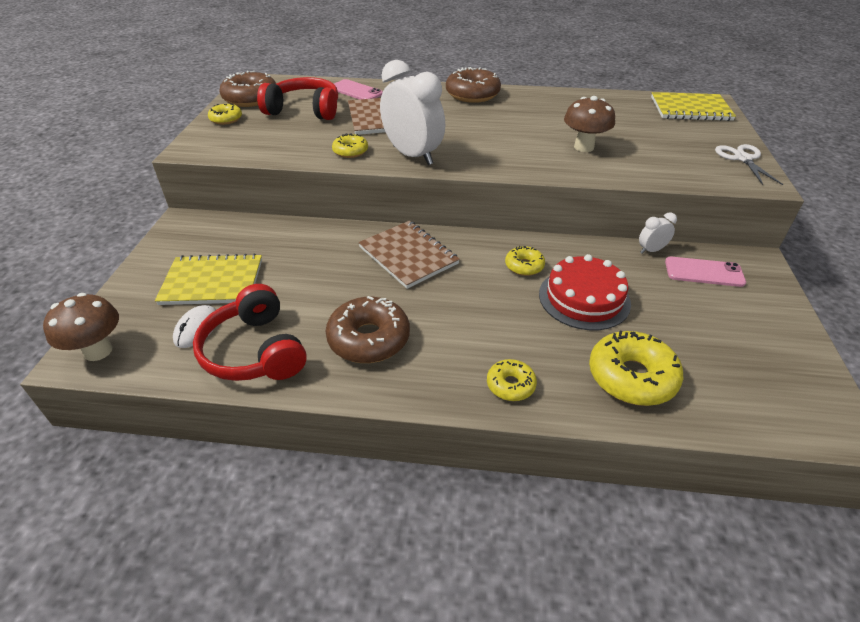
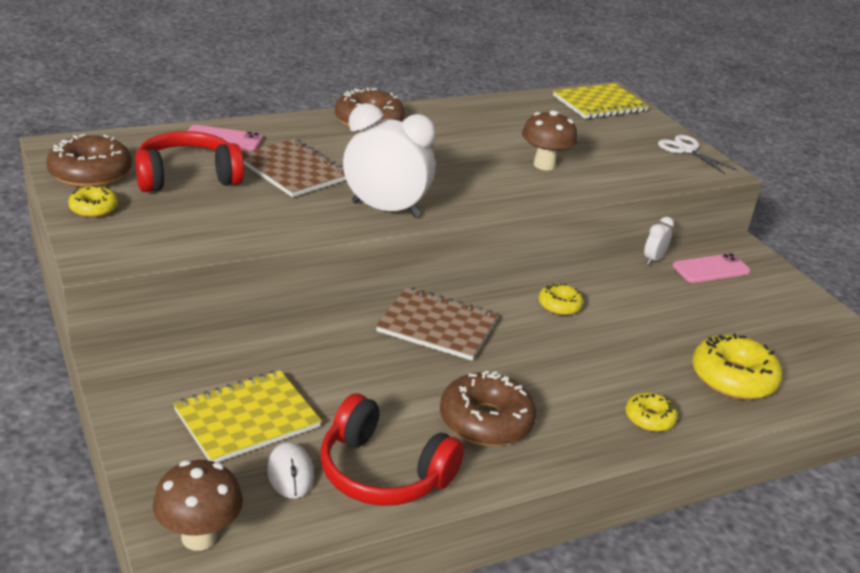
camera: 35 degrees left, 10 degrees down
(350, 151) = (309, 219): yellow donut -> none
(584, 298) = (638, 321): red cake -> none

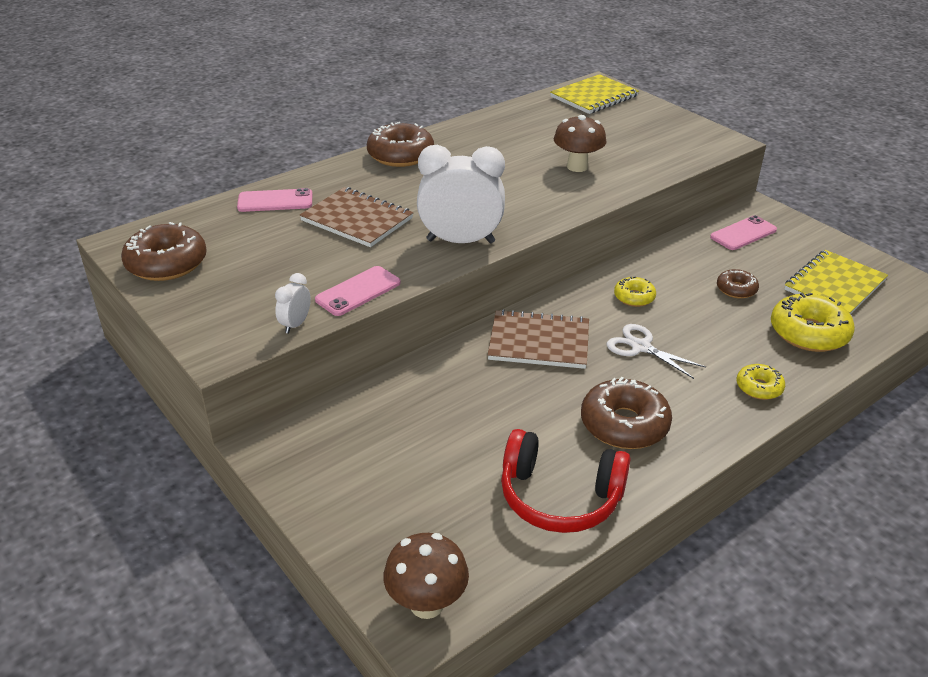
camera: 10 degrees left, 5 degrees up
(94, 208) = (189, 300): yellow donut -> none
(187, 177) = (261, 247): red headphones -> none
(247, 419) = (413, 475): yellow notebook -> yellow notebook (834, 285)
(258, 233) = (358, 291): none -> pink phone
(290, 473) = (478, 519): white mouse -> none
(653, 259) = (692, 235): white clock -> white clock (295, 324)
(674, 320) = (736, 289): none -> brown donut
(687, 150) = (690, 127): white scissors -> white scissors (641, 347)

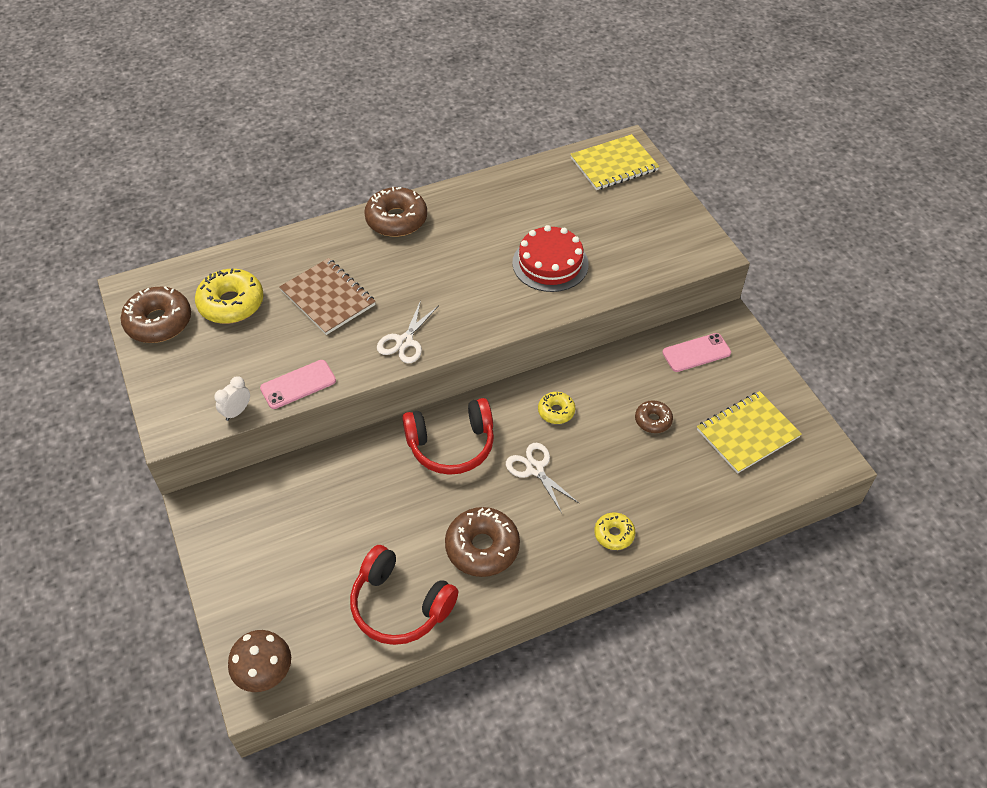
camera: 15 degrees right, 15 degrees up
(275, 201) = (268, 262): pink phone -> none
(460, 241) = (404, 341): white clock -> white scissors
(539, 342) = (451, 445): brown notebook -> red headphones
(577, 167) = (550, 263): brown mushroom -> red cake
(808, 333) = (691, 484): yellow donut -> yellow donut (231, 303)

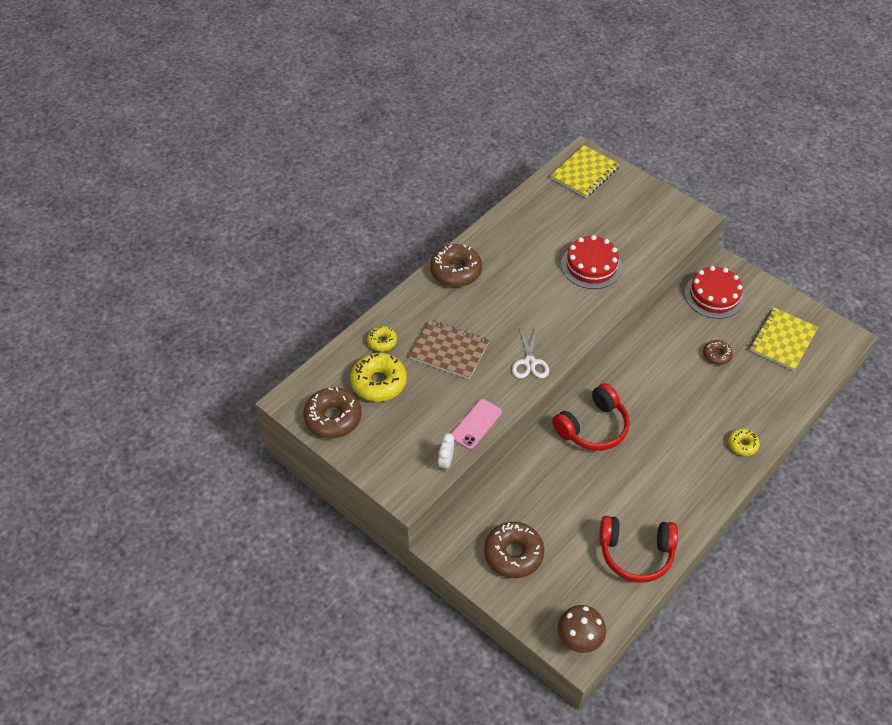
camera: 25 degrees left, 0 degrees up
(482, 547) = (663, 490): brown donut -> brown donut (513, 554)
(535, 469) = (661, 421): white scissors -> none
(556, 411) = (648, 374): yellow donut -> yellow donut (382, 341)
(696, 353) = (714, 295): pink phone -> red cake

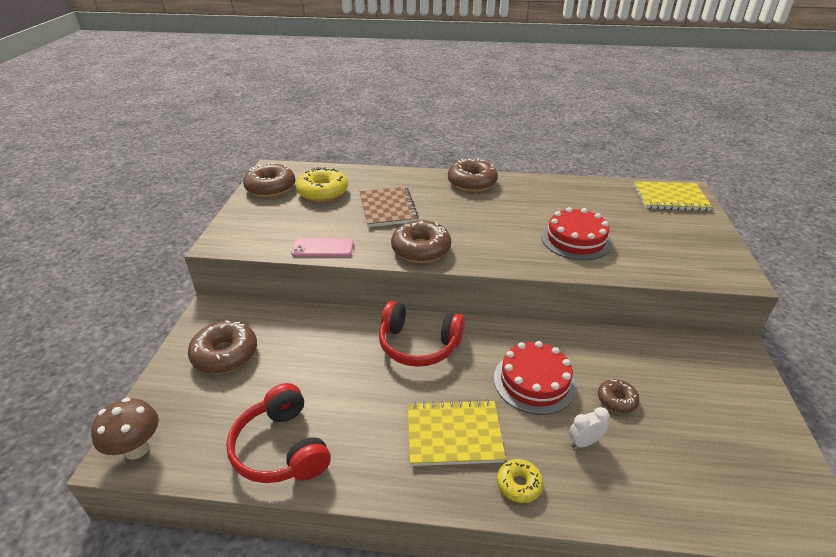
camera: 55 degrees right, 15 degrees down
(382, 341) = (364, 180): yellow donut -> none
(446, 462) = (268, 249): white clock -> white clock (584, 442)
(529, 362) = (421, 249): white scissors -> brown donut
(714, 295) = (691, 362): red cake -> red cake (534, 381)
(782, 340) = (719, 454): yellow notebook -> yellow notebook (454, 434)

